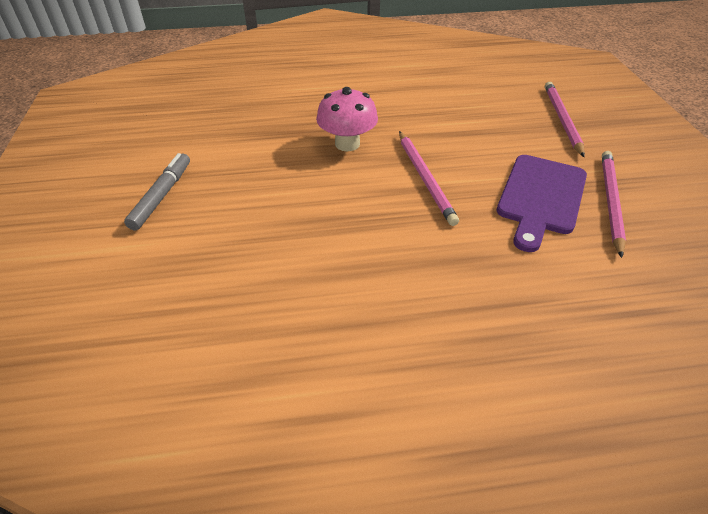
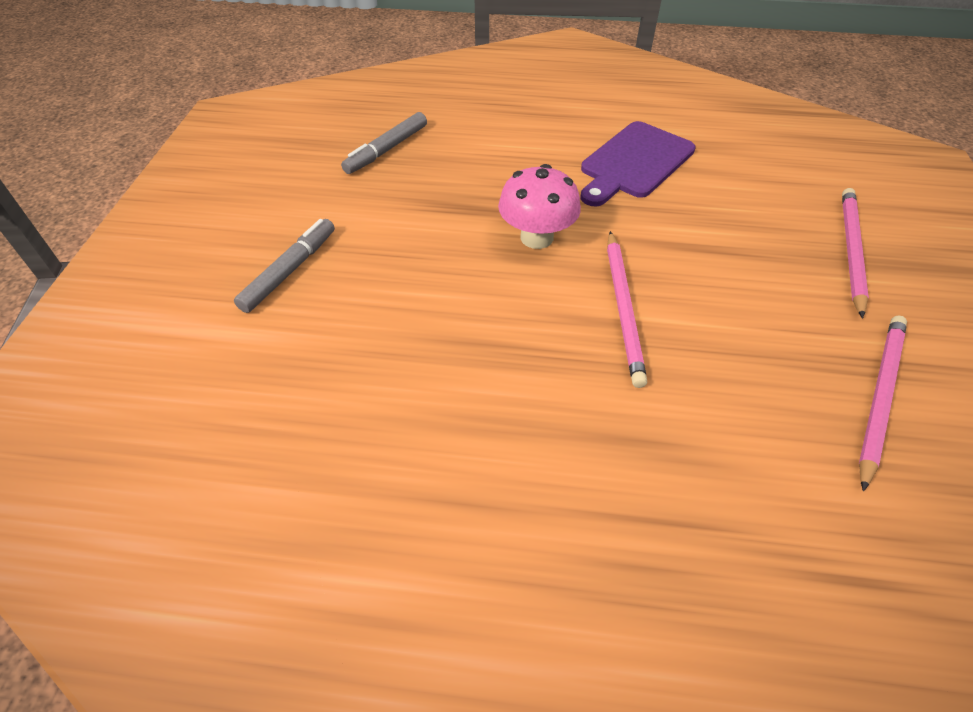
camera: 15 degrees right, 5 degrees up
(212, 103) = (386, 150): none -> grey marker
(540, 197) = (776, 369): purple cutting board -> purple cutting board (634, 163)

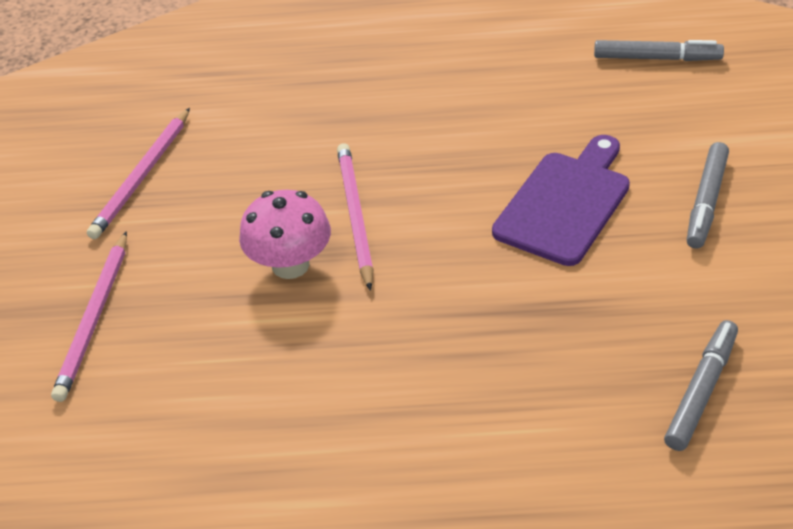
camera: 175 degrees right, 5 degrees down
(206, 470) = (657, 58): none -> grey marker
(536, 237) = (454, 280): pink mushroom -> pink mushroom (290, 265)
(634, 163) = (336, 422): purple cutting board -> purple cutting board (565, 203)

